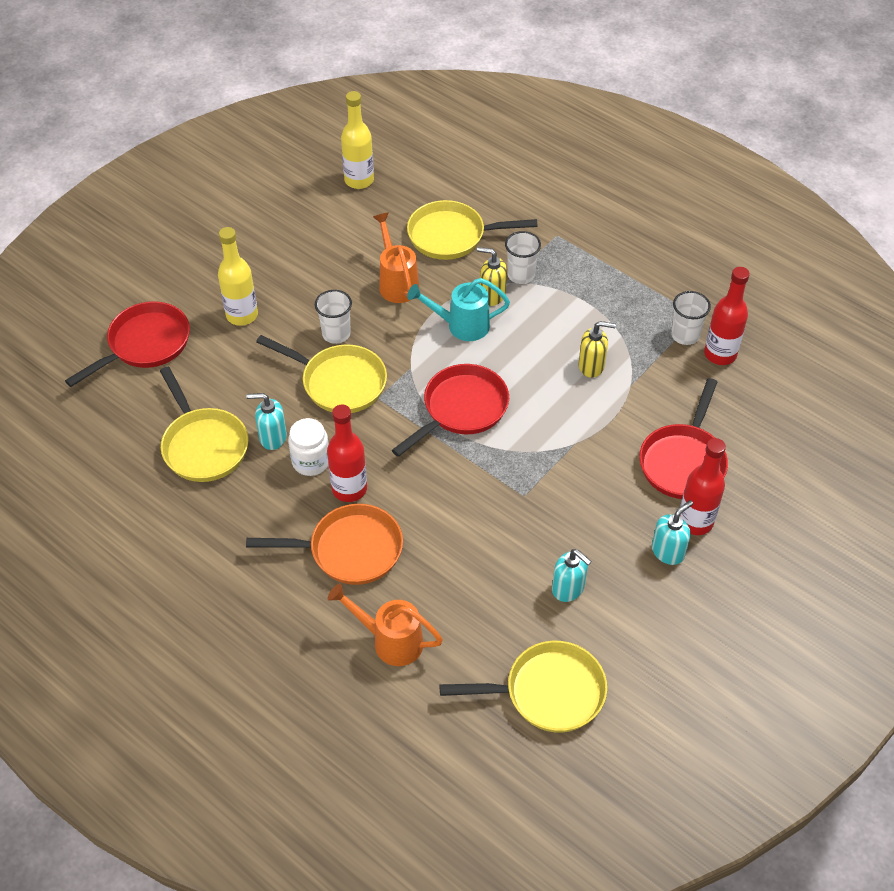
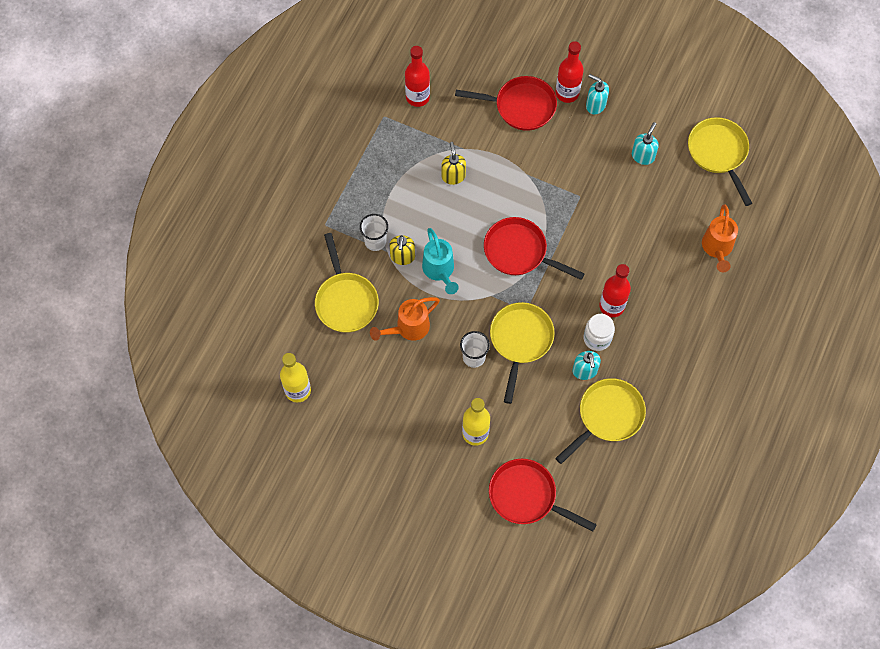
camera: 105 degrees left, 15 degrees up
(349, 550) = (660, 291): orange pan -> none
(685, 335) = (405, 121): white cup -> none

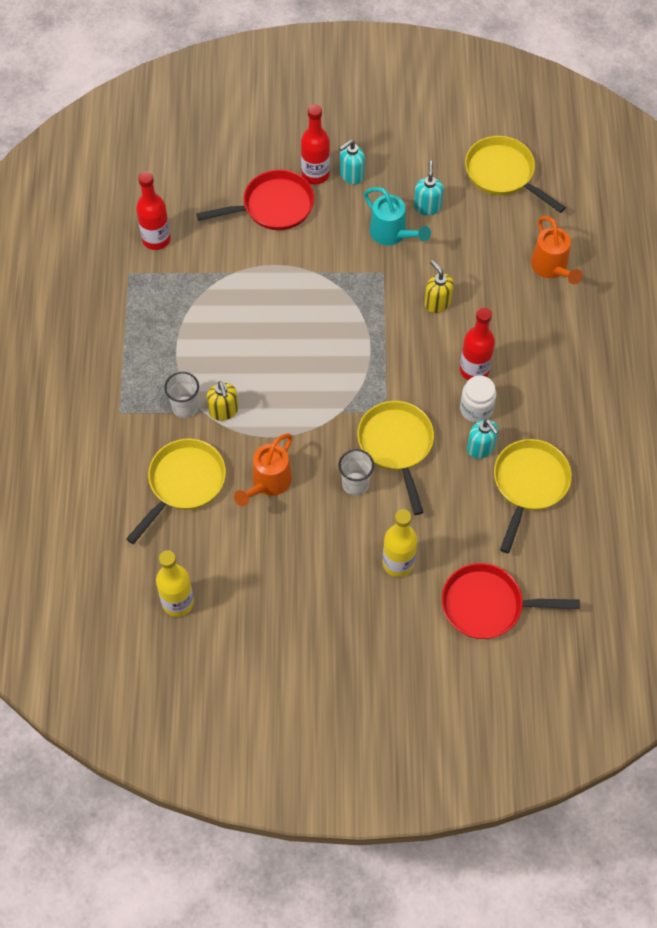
camera: 25 degrees left, 5 degrees down
(345, 301) = (184, 483): yellow pan -> yellow pan turned 105 degrees counterclockwise
(439, 271) = (272, 409): turquoise watering can -> turquoise watering can (392, 234)
(453, 176) = (236, 305): yellow soap dispenser -> yellow soap dispenser (437, 303)
(519, 252) = (348, 354): red pan -> none
(595, 105) = (351, 175): turquoise soap dispenser -> turquoise soap dispenser turned 45 degrees counterclockwise

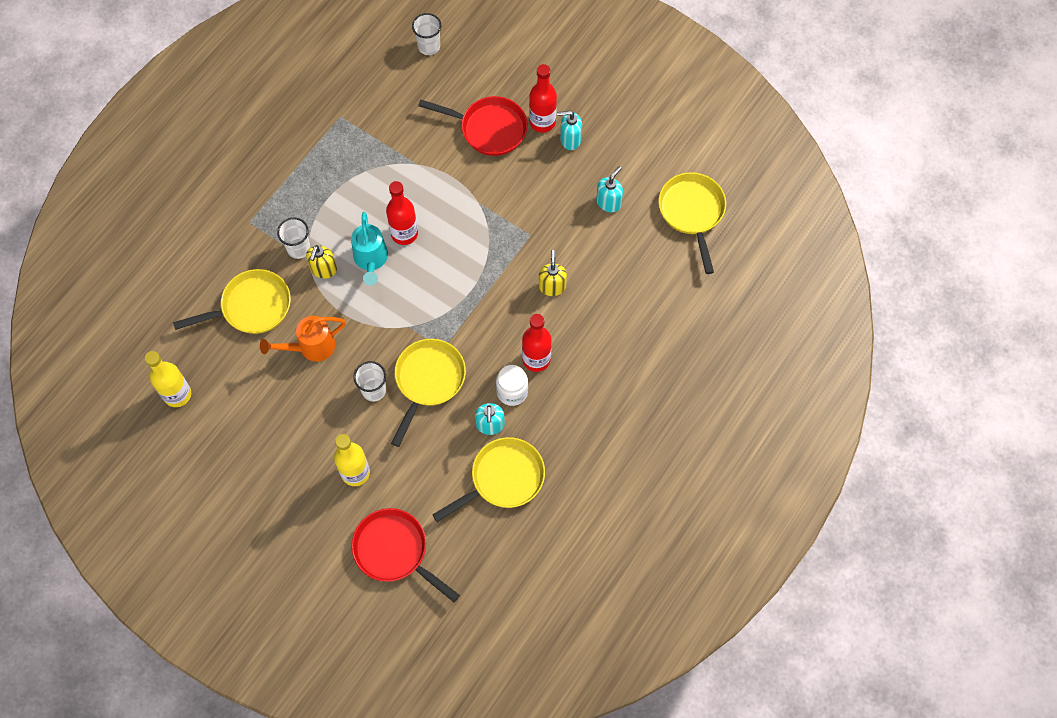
camera: 35 degrees right, 5 degrees up
(156, 239) = (381, 102): red bottle -> red bottle (404, 233)
(161, 168) = (429, 46): none -> white cup
(392, 234) = (562, 208): turquoise watering can -> turquoise watering can (371, 260)
(551, 268) = (666, 315): orange watering can -> none

